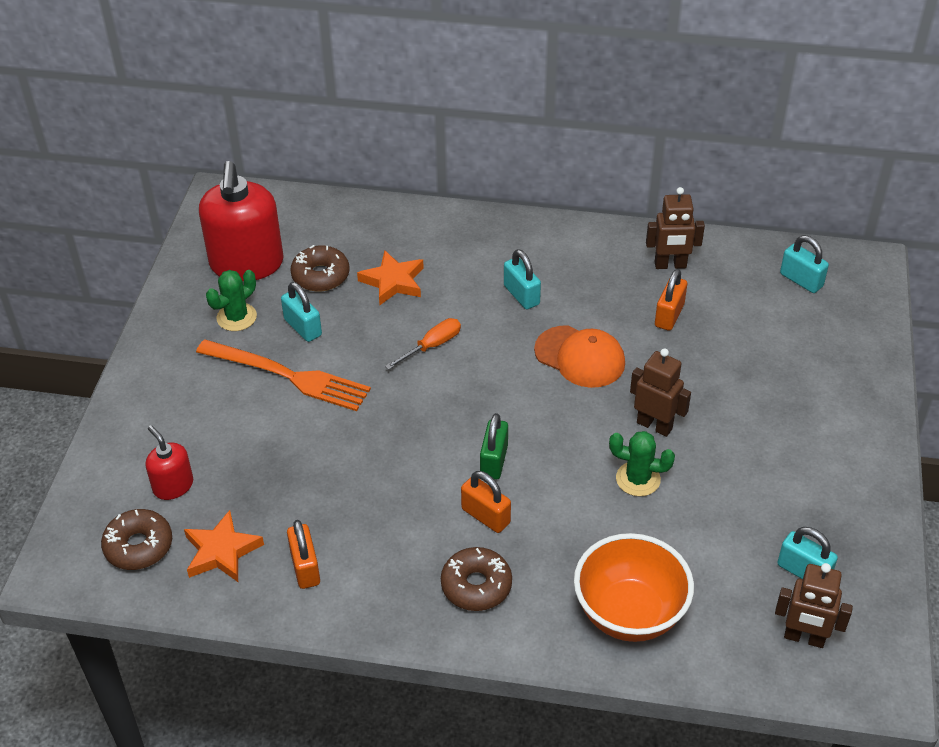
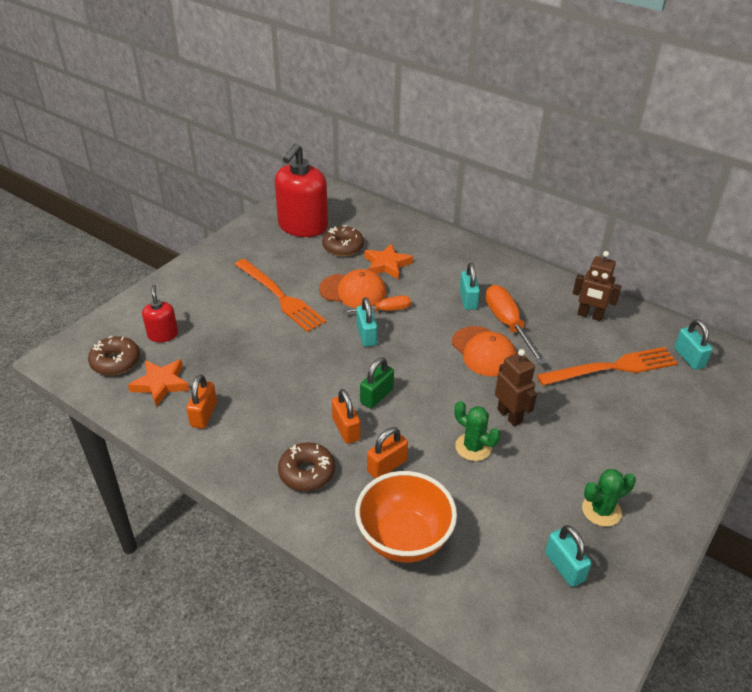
camera: 25 degrees right, 5 degrees down
(236, 317) = (274, 253): green cactus -> green cactus (601, 510)
(303, 327) = (310, 272): turquoise padlock -> turquoise padlock (366, 335)
(375, 334) = (353, 291): none -> orange cap
(586, 311) = (508, 324): none -> orange screwdriver
(669, 315) = (568, 347): orange padlock -> orange padlock (387, 466)
(729, 323) = (612, 367): none -> orange fork
(804, 638) = (533, 619): brown robot -> none

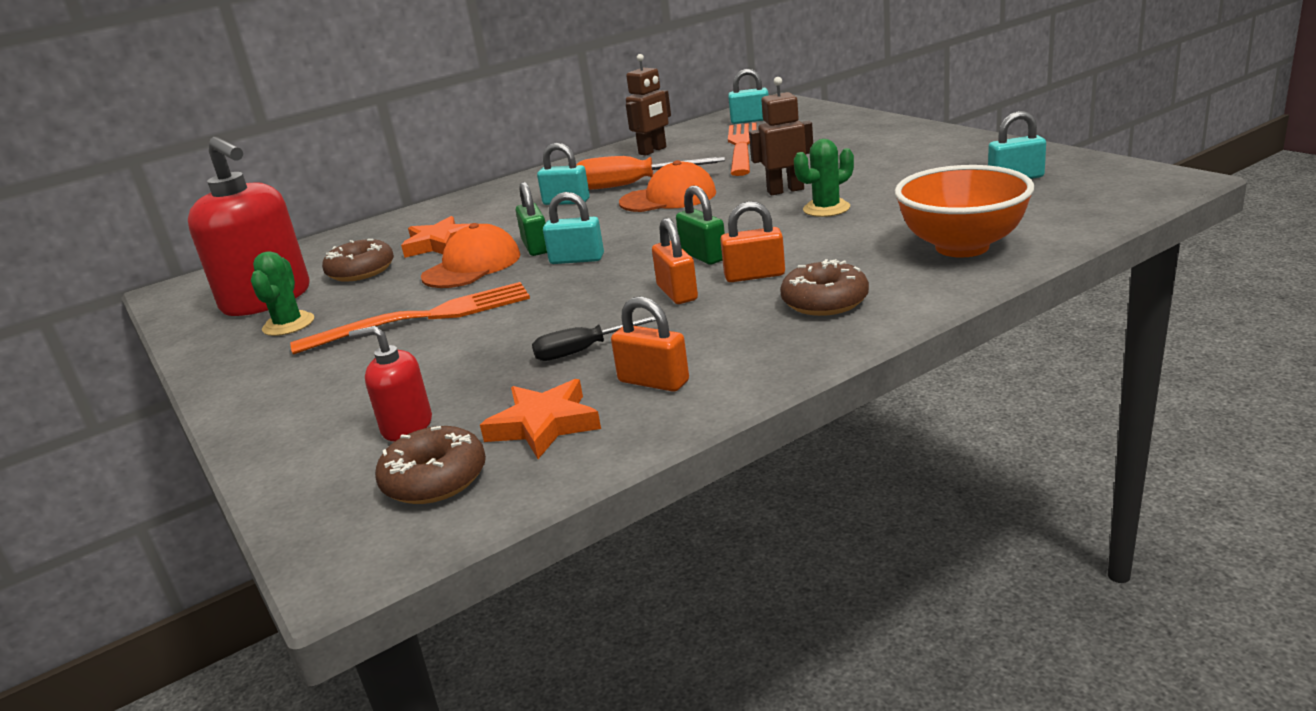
camera: 65 degrees left, 15 degrees down
(240, 376) = (584, 351): none -> black screwdriver
(385, 310) = (536, 247): orange screwdriver -> green padlock
(387, 466) = (835, 253): orange padlock -> orange padlock (677, 293)
(601, 510) = (943, 161): green cactus -> green cactus (288, 324)

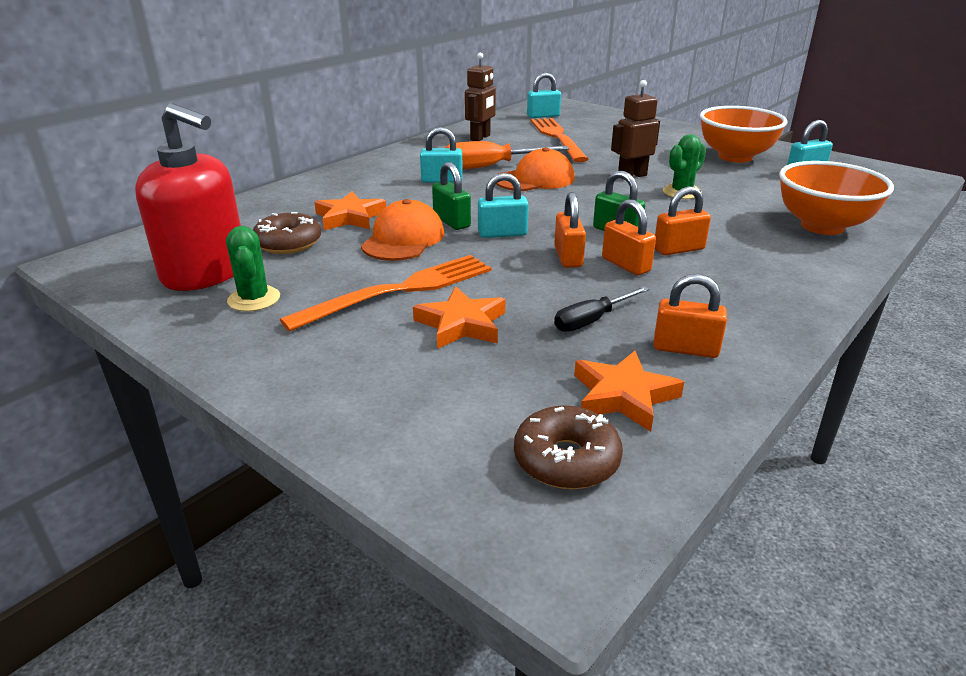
camera: 20 degrees left, 5 degrees up
(407, 426) = (484, 404): red soap dispenser -> none
(453, 351) = (461, 324): none -> orange star
(622, 284) = (568, 257): none -> orange padlock
(825, 301) = (761, 272): brown donut -> none
(941, 162) = (735, 157): none -> orange bowl

